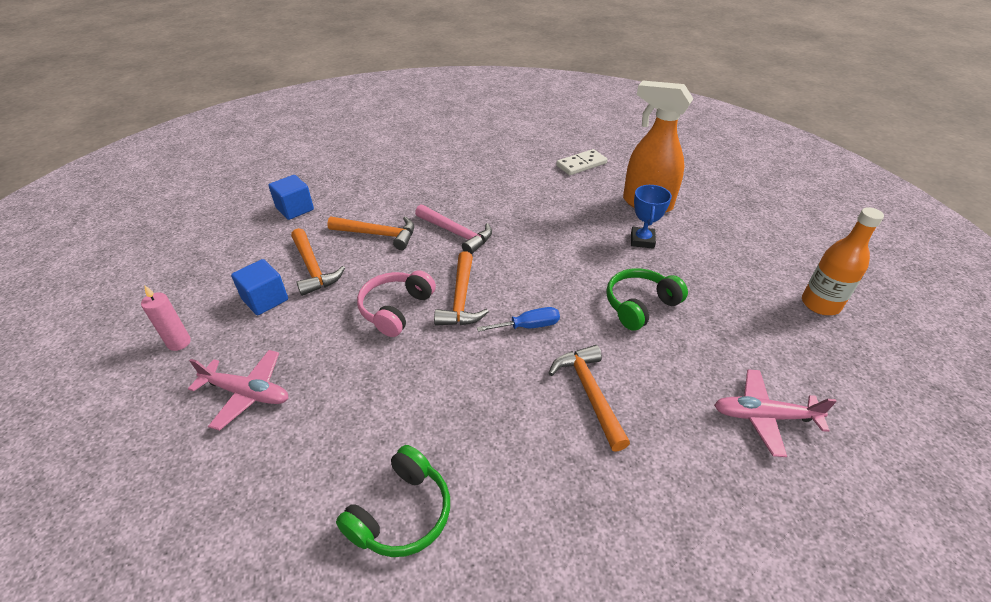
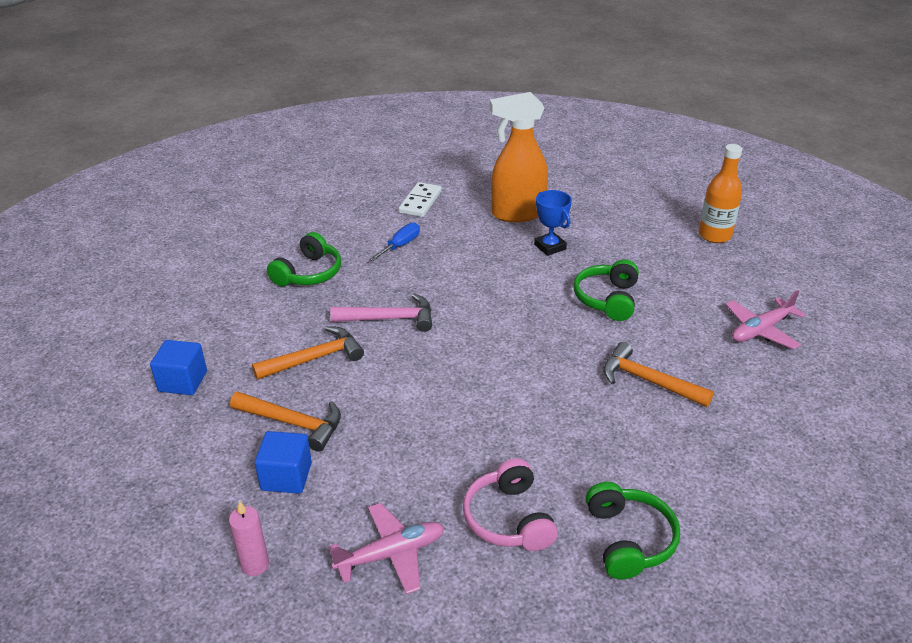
camera: 40 degrees left, 5 degrees down
(396, 309) = (425, 410): pink headphones -> pink headphones (509, 518)
(446, 179) = (308, 273): none -> green headphones
(461, 299) = (469, 370): orange hammer -> none
(528, 326) = (549, 360): blue screwdriver -> blue screwdriver (400, 245)

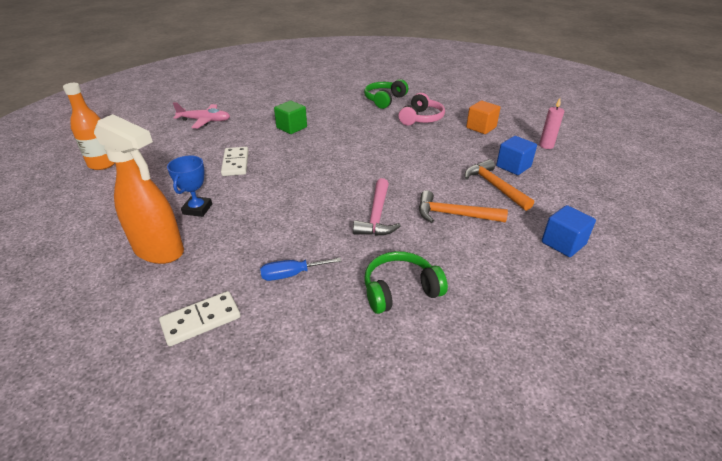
camera: 140 degrees left, 0 degrees up
(389, 319) = (377, 216): pink hammer -> pink hammer turned 120 degrees counterclockwise
(391, 554) = (481, 127): pink plane -> orange cube
(607, 299) = (235, 163): green headphones -> white domino
(648, 381) = (291, 127): orange hammer -> green cube

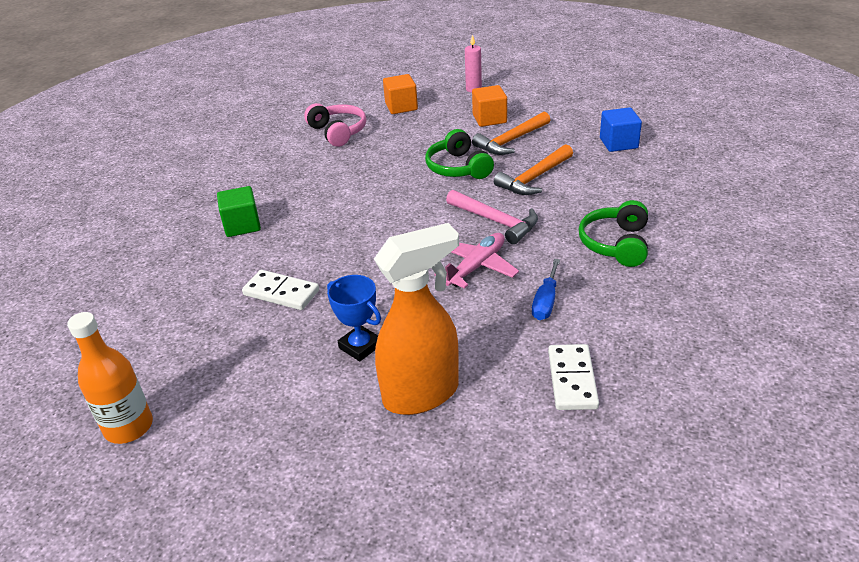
camera: 55 degrees left, 0 degrees up
(205, 121) = (119, 296): pink plane -> pink plane (476, 266)
(384, 100) = (262, 139): green headphones -> green headphones (458, 168)
(494, 186) = (511, 141): orange hammer -> orange hammer turned 45 degrees counterclockwise
(513, 166) = (489, 119): blue cube -> orange cube

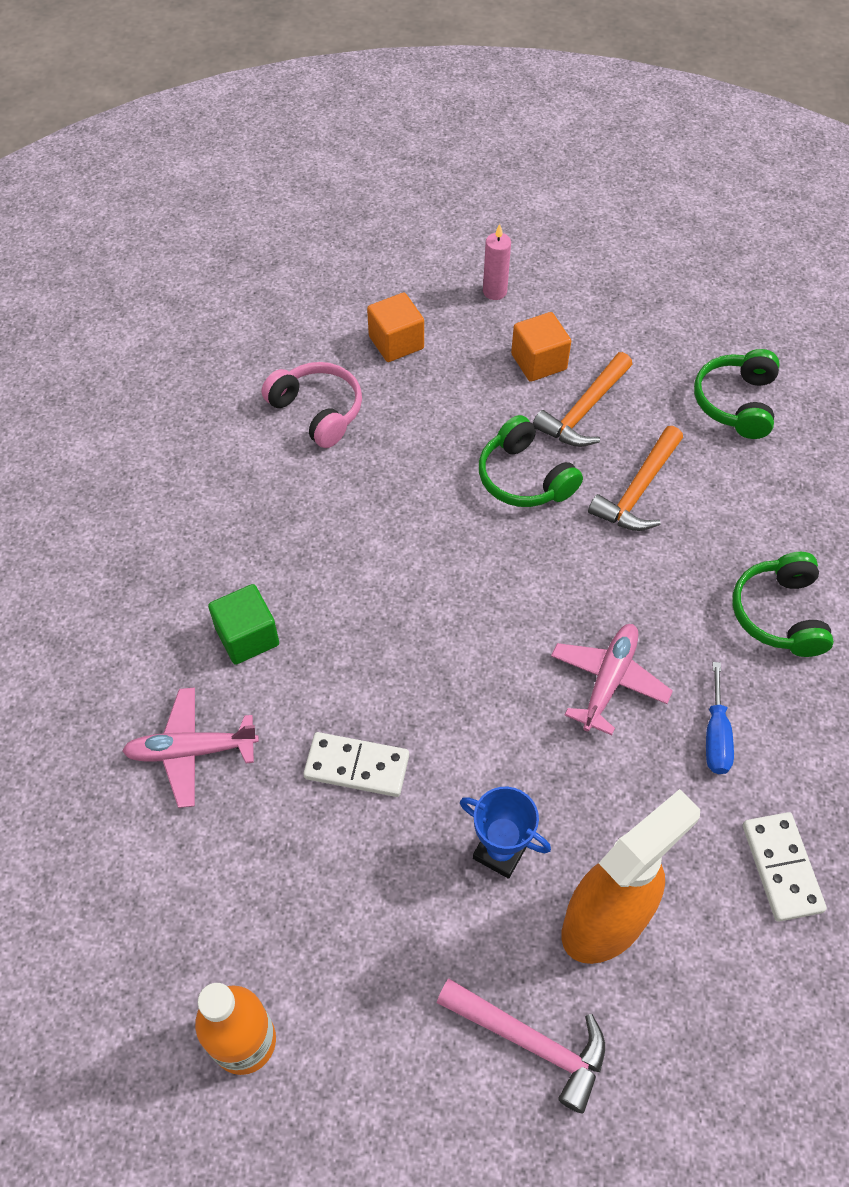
camera: 15 degrees left, 20 degrees up
(177, 275) = (191, 751): none -> pink plane
(496, 221) = (609, 587): pink hammer -> pink hammer (530, 1041)
(618, 143) = (736, 403): blue cube -> green headphones

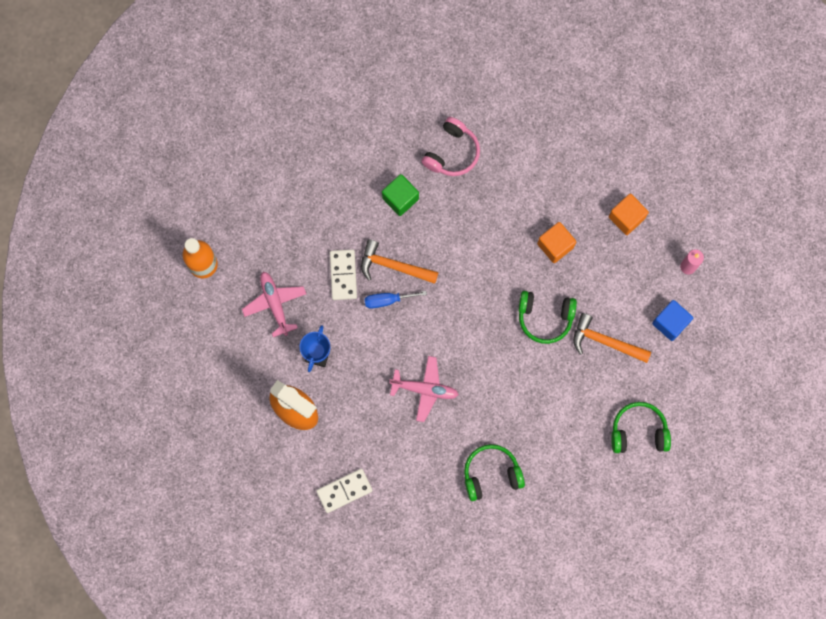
camera: 75 degrees right, 20 degrees up
(191, 751) = (330, 193): pink plane -> pink plane (275, 304)
(317, 411) = (559, 188): pink headphones -> pink headphones (452, 152)
(524, 478) = (545, 317): green headphones -> green headphones turned 120 degrees counterclockwise
(530, 1041) = (233, 388): pink hammer -> none
(538, 362) = (636, 307): orange cube -> orange cube (555, 245)
(574, 329) = (670, 323): none -> blue cube
(638, 490) = (554, 384): orange hammer -> orange hammer (393, 266)
(716, 735) = (407, 449): blue screwdriver -> blue screwdriver (387, 300)

